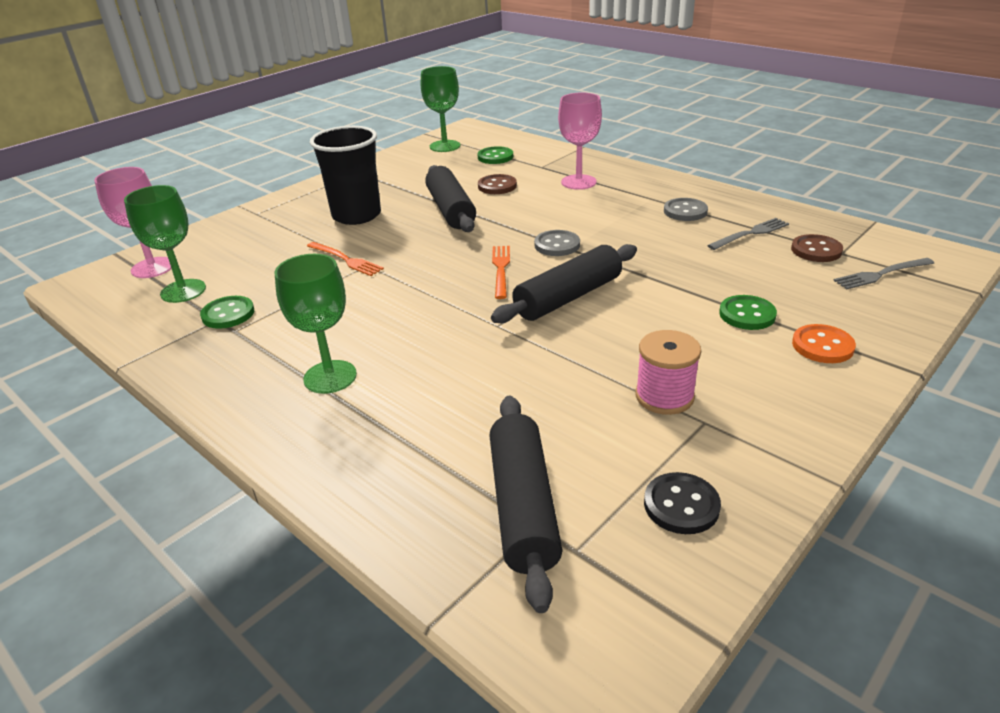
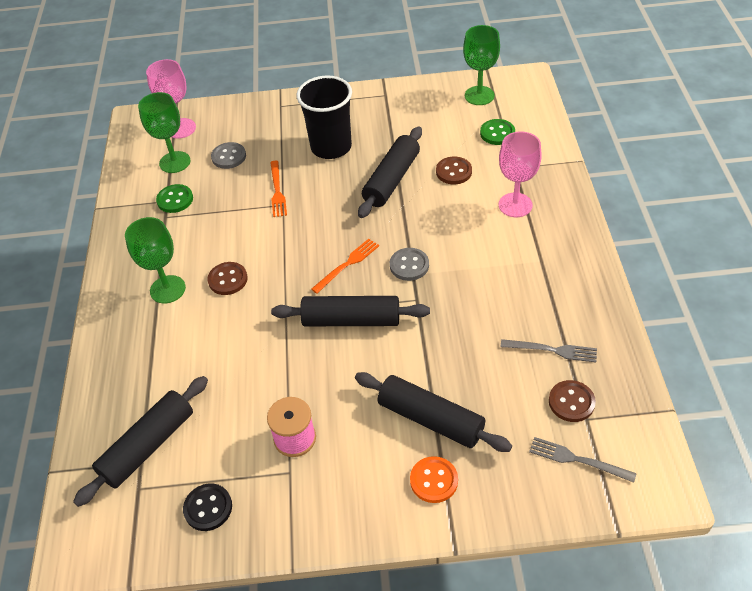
camera: 45 degrees right, 15 degrees up
(393, 335) = (228, 279): none -> brown button
(685, 211) = (543, 292): grey button -> grey button (229, 157)
(747, 314) = (430, 419): green button -> black rolling pin

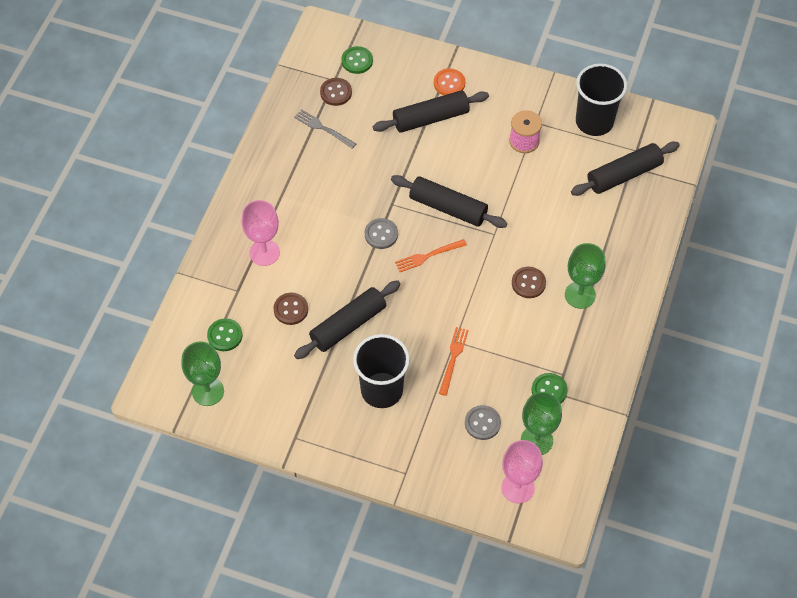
camera: 160 degrees left, 10 degrees up
(208, 508) = (594, 121): black button -> black cup
(430, 419) = (431, 118): black rolling pin -> black rolling pin turned 75 degrees counterclockwise
(577, 459) = (357, 61): grey fork -> green button

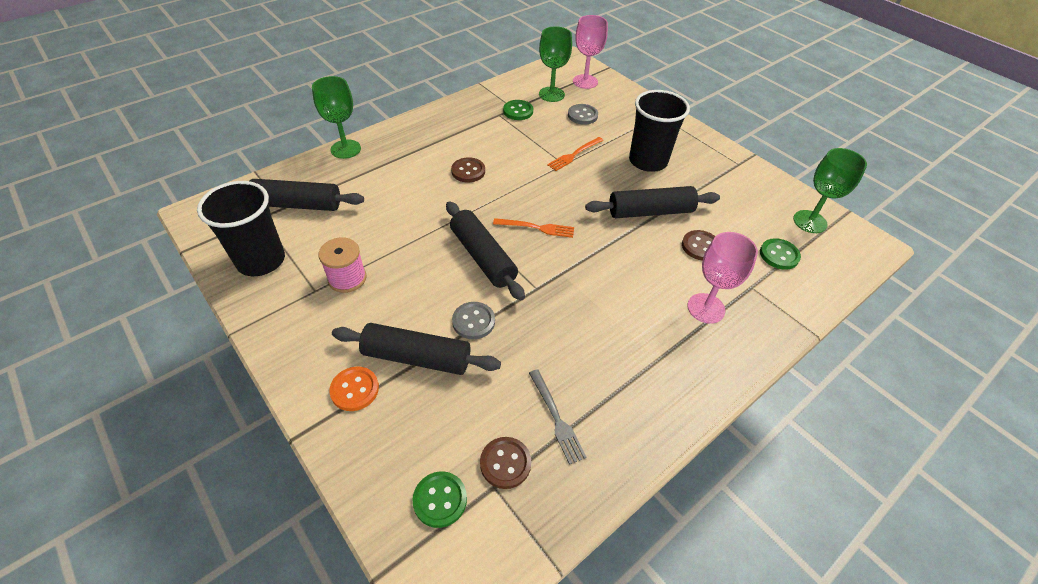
camera: 150 degrees left, 10 degrees down
(381, 234) = (568, 266): grey button -> grey button (473, 321)
(580, 295) = (436, 147): green goblet -> green goblet (345, 149)

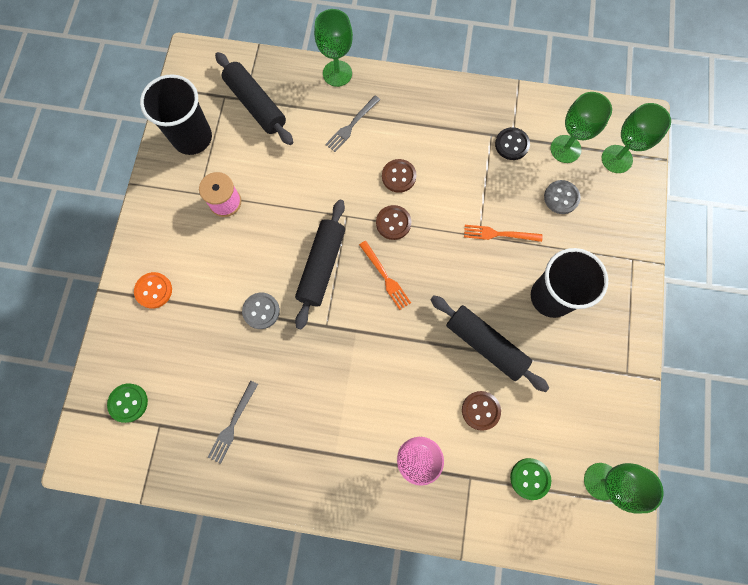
camera: 50 degrees right, 25 degrees up
(395, 168) = (351, 125): none -> grey fork
(417, 357) = (204, 303): black rolling pin -> none
(505, 463) = (178, 419): brown button -> brown button (393, 223)
(518, 111) = (512, 144): green button -> black button
(585, 81) = (616, 159): pink goblet -> green goblet

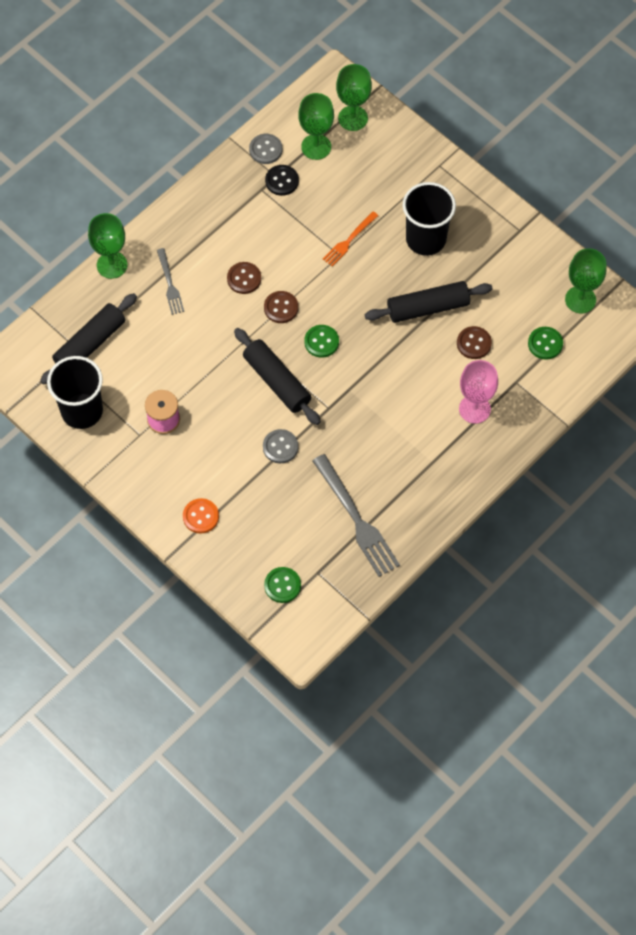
camera: 55 degrees left, 10 degrees down
(232, 424) = (356, 519): grey fork -> grey fork, size x1.79
(255, 104) = (90, 344): black rolling pin -> black rolling pin turned 45 degrees counterclockwise
(385, 277) = (321, 342): orange fork -> green button
(561, 198) = (353, 178): grey button -> grey button (265, 150)

